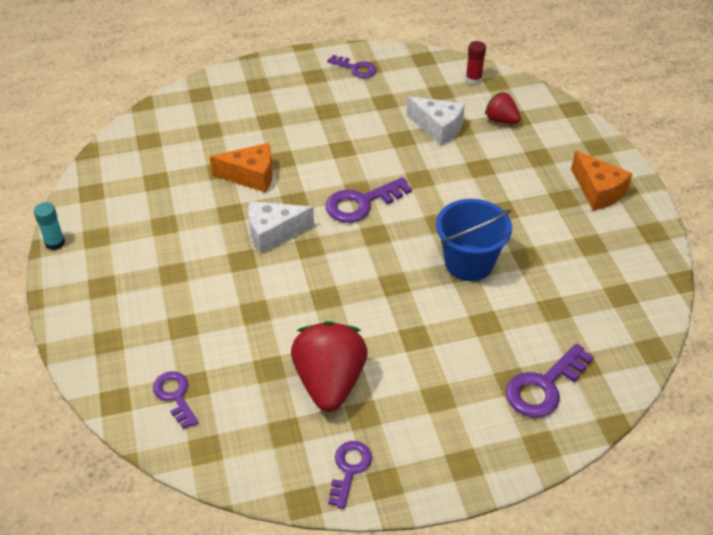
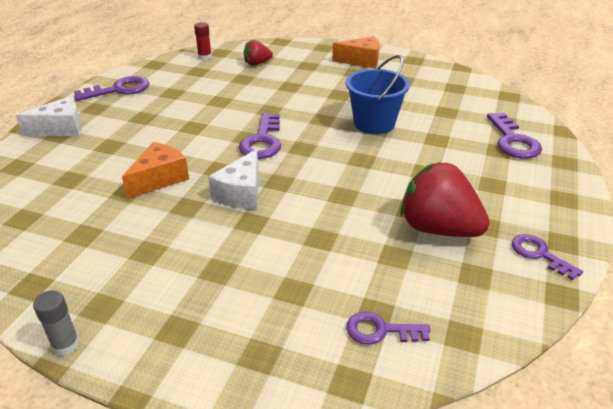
camera: 55 degrees left, 10 degrees down
(55, 243) = (66, 345): turquoise glue stick -> grey glue stick
(356, 68) = (119, 90): purple key -> purple key, size x1.52
(438, 128) = (231, 85): white cheese -> white cheese (61, 128)

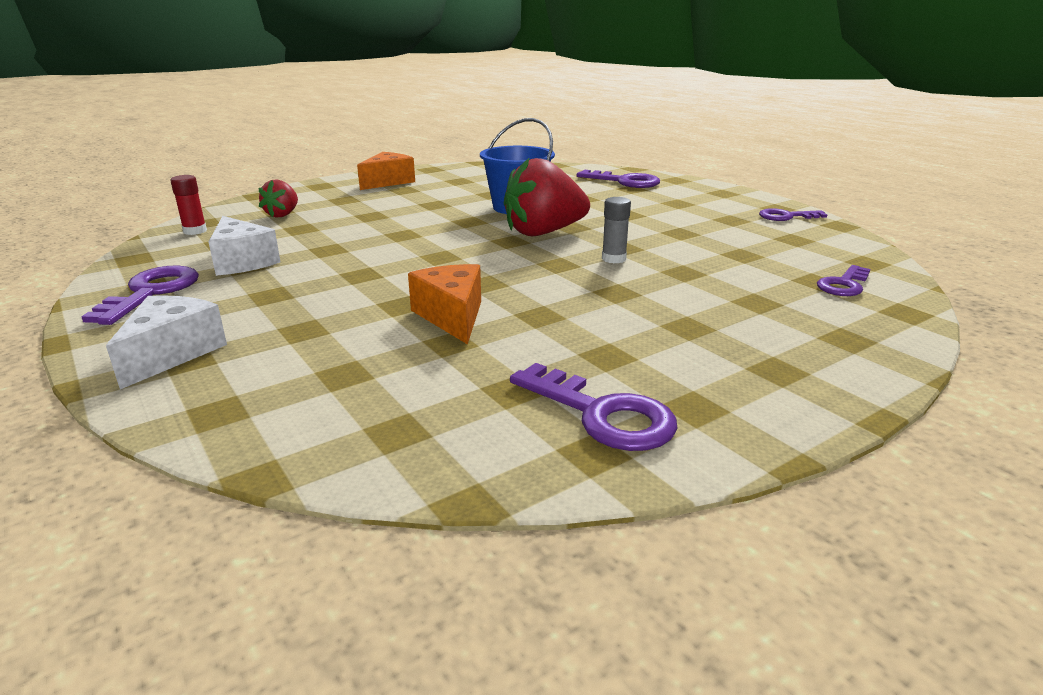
camera: 55 degrees left, 10 degrees down
(66, 345) = (757, 445): grey glue stick -> grey glue stick (613, 259)
(241, 193) = (554, 284): white cheese -> white cheese (242, 262)
(262, 141) = (464, 251): purple key -> purple key (602, 414)
(438, 229) = (719, 232): red strawberry -> red strawberry (543, 232)

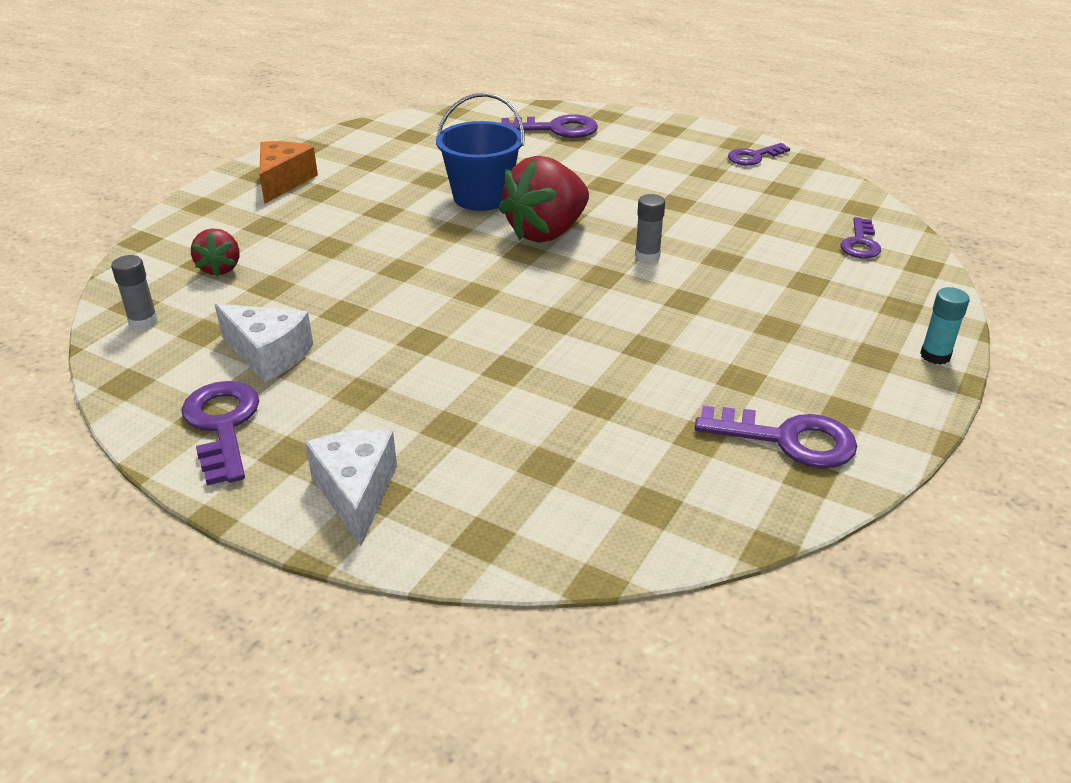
camera: 25 degrees left, 10 degrees up
(195, 231) = (143, 321): red glue stick -> grey glue stick
(452, 316) = (571, 370): orange cheese -> none
(854, 385) = (935, 356): none -> turquoise glue stick

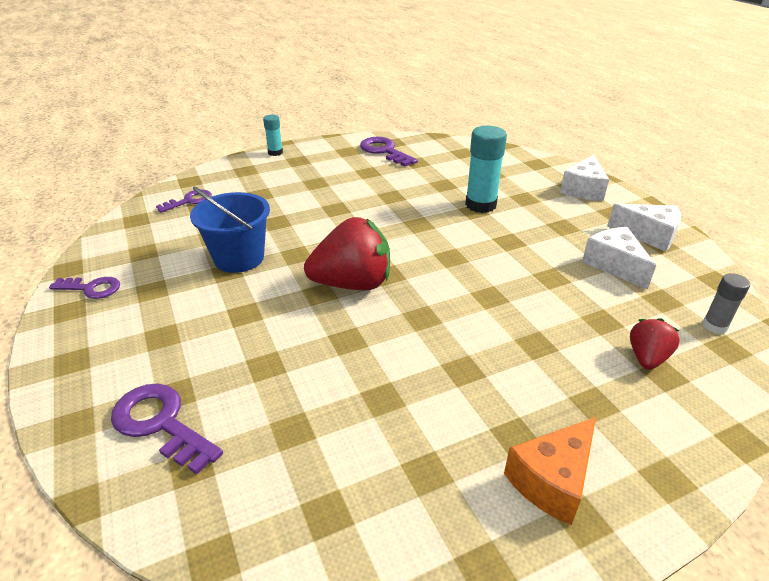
camera: 145 degrees left, 0 degrees up
(222, 425) = (649, 235): purple key -> white cheese
(481, 197) = (360, 345): blue bucket -> blue bucket (239, 258)
(505, 383) = (480, 205): none -> turquoise glue stick
(647, 256) = (314, 240): grey glue stick -> none

